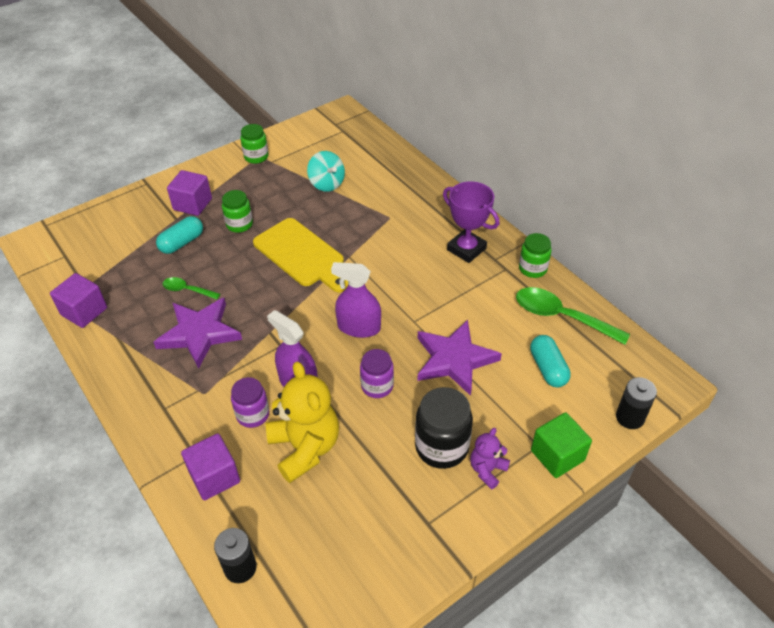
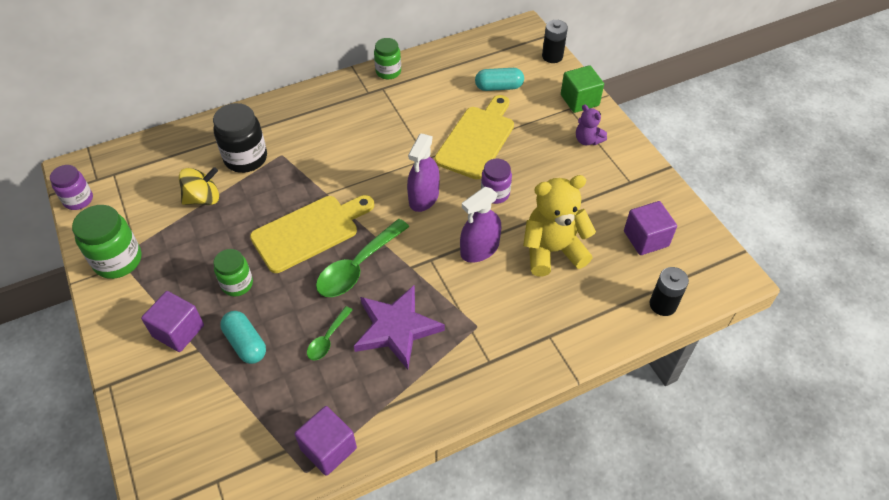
camera: 80 degrees left, 5 degrees up
(214, 477) = (574, 320): purple cube -> purple cube (646, 238)
(253, 415) = (510, 287): purple jar -> purple jar (78, 200)
(256, 157) = (118, 260): green jar -> green jar, size x1.55
(327, 184) = (203, 198): turquoise spinning top -> yellow spinning top
(441, 447) = (563, 162): black jar -> black jar (246, 158)
(454, 359) = (477, 139): purple star -> yellow cutting board
(466, 249) = (348, 108): purple trophy -> none
(561, 317) = (447, 67): green spoon -> green spoon (358, 267)

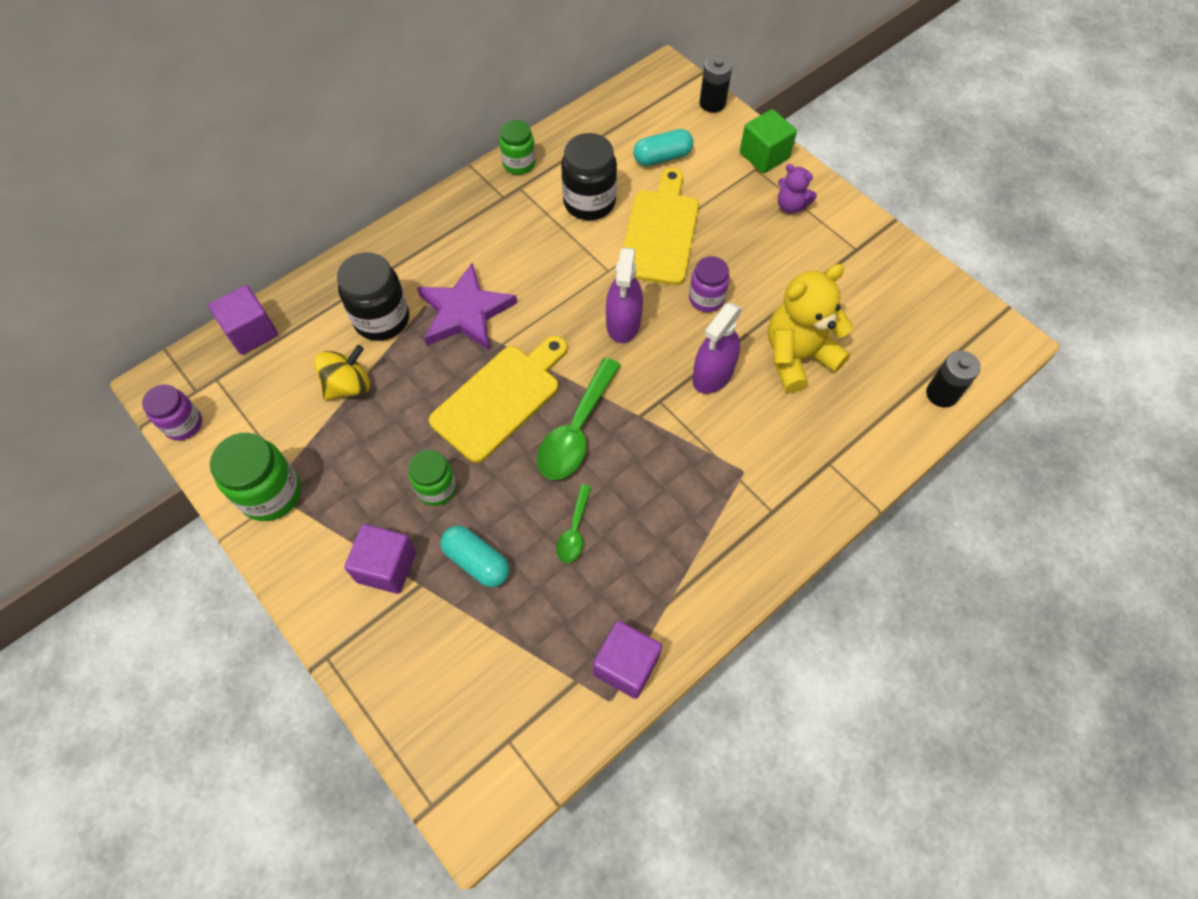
camera: 15 degrees left, 10 degrees up
(396, 328) = (651, 497): purple star -> purple star (465, 312)
(430, 108) = (589, 202): none -> black jar
(646, 238) = (897, 317): purple cube -> purple cube (251, 332)

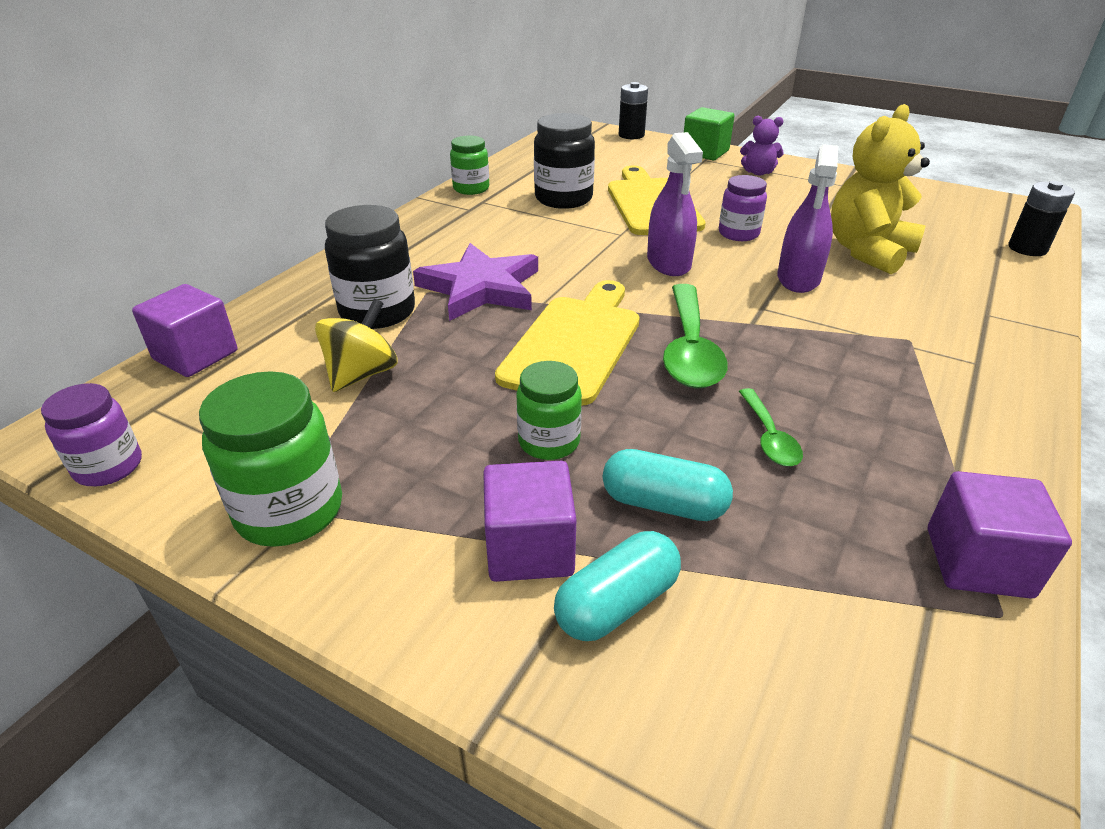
camera: 20 degrees left, 25 degrees down
(662, 157) = (612, 166): turquoise capsule -> turquoise capsule (617, 604)

